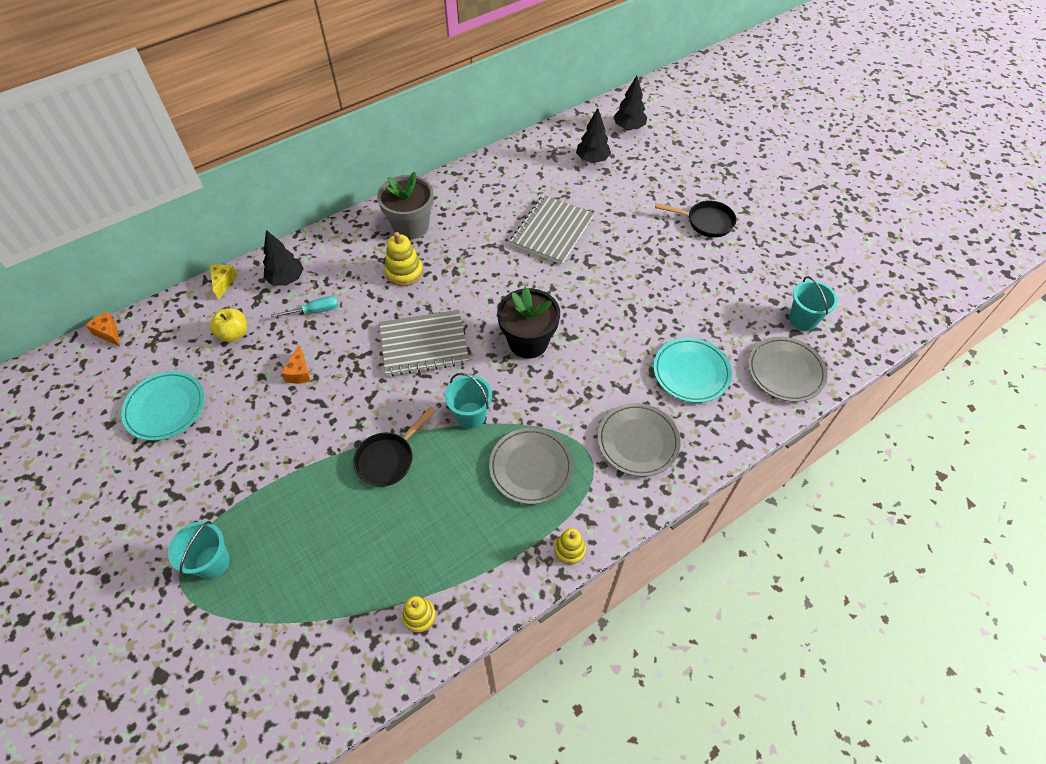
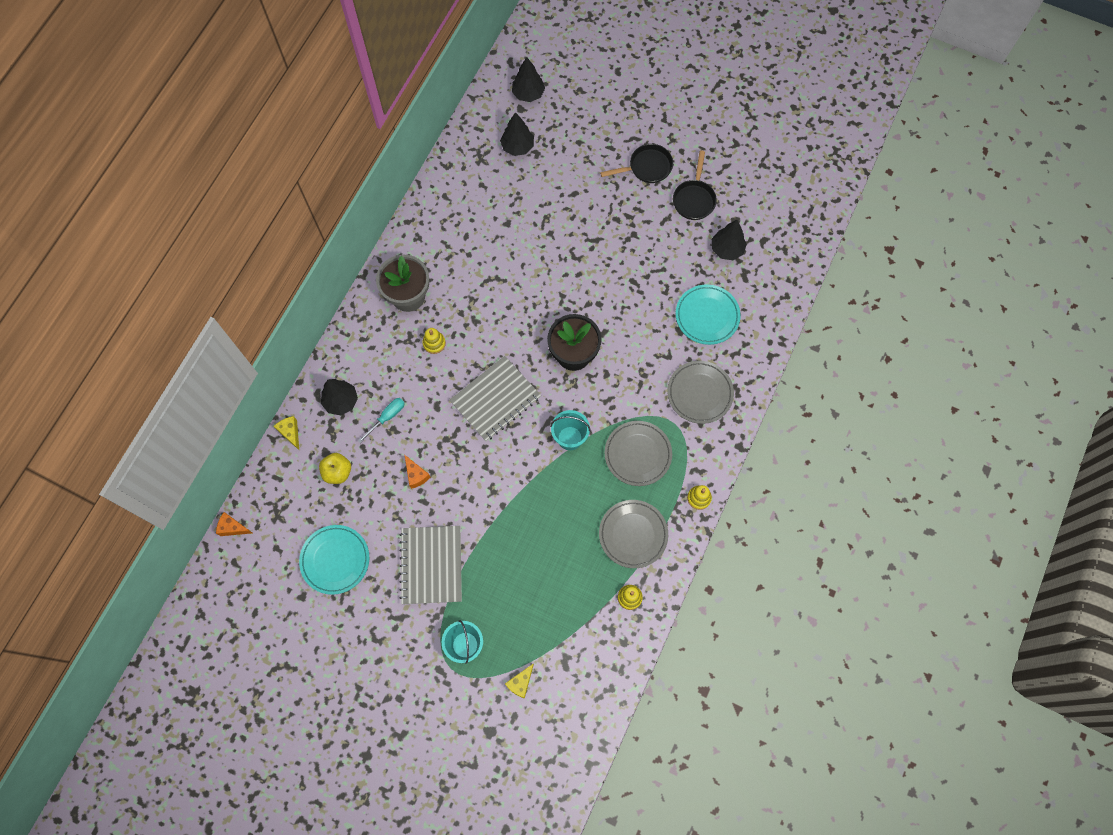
camera: 30 degrees left, 15 degrees up
(234, 640) = (520, 683): none -> yellow cheese
(388, 459) = (533, 504): black pan -> black pan (694, 199)
(404, 272) = (434, 343): yellow stacking toy -> yellow stacking toy, size x0.65
(552, 231) = (528, 240): grey notebook -> grey notebook (431, 565)
(749, 323) = (727, 249): none -> black tree
(785, 371) = (772, 279): grey plate -> grey plate (633, 534)
(803, 319) = (764, 225): turquoise bucket -> none

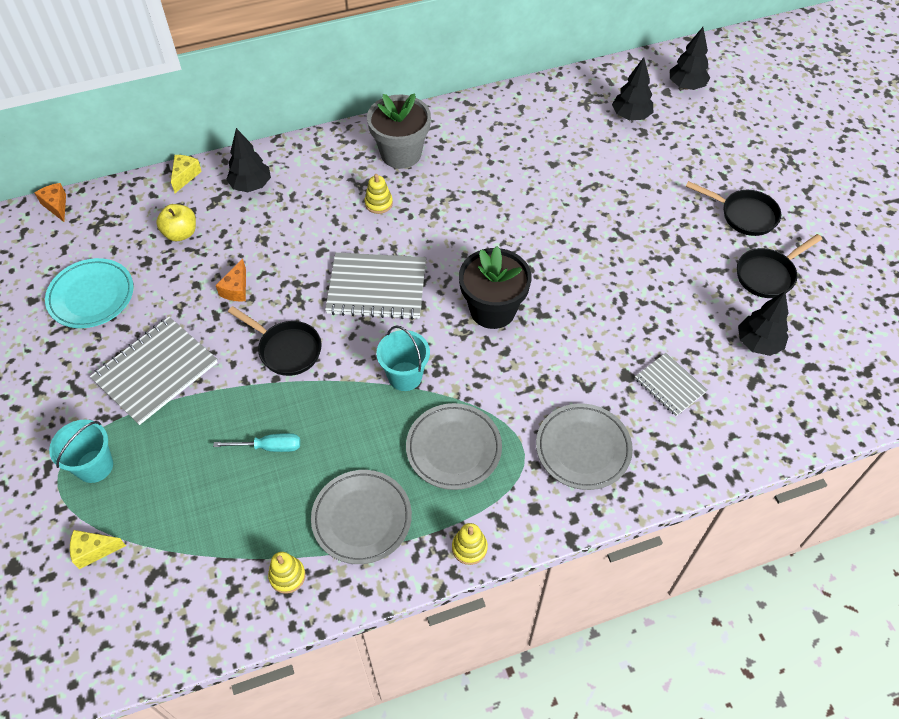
camera: 45 degrees right, 15 degrees down
(387, 417) = (270, 226): turquoise screwdriver -> turquoise screwdriver (269, 447)
(488, 483) = (286, 349): none -> black pan
(707, 316) = (670, 385): turquoise plate -> grey notebook

